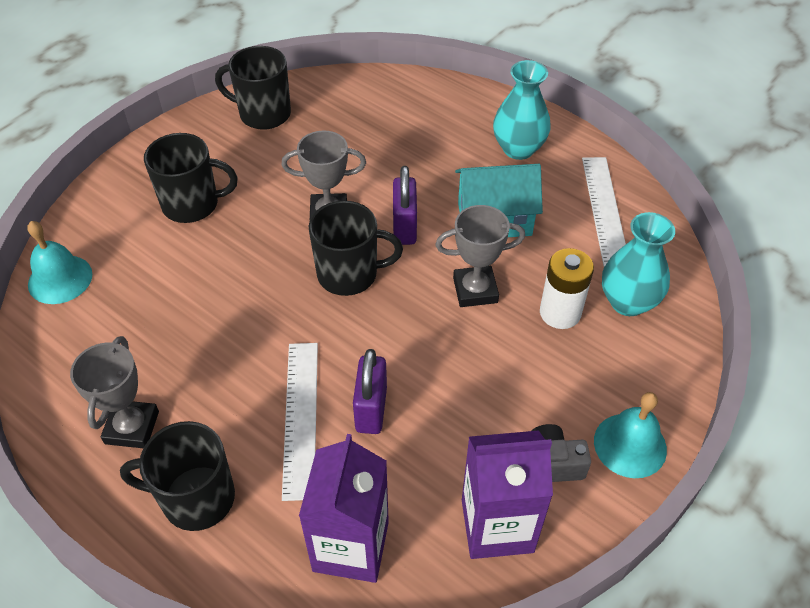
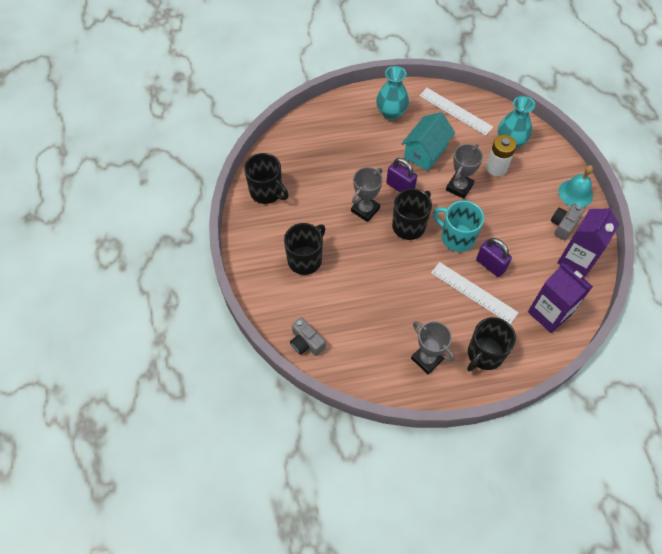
camera: 50 degrees left, 10 degrees up
(60, 279) = (306, 342): turquoise bell -> grey camera
(263, 114) = (267, 192): black mug -> black mug turned 105 degrees counterclockwise
(381, 338) = (456, 237): none -> turquoise mug

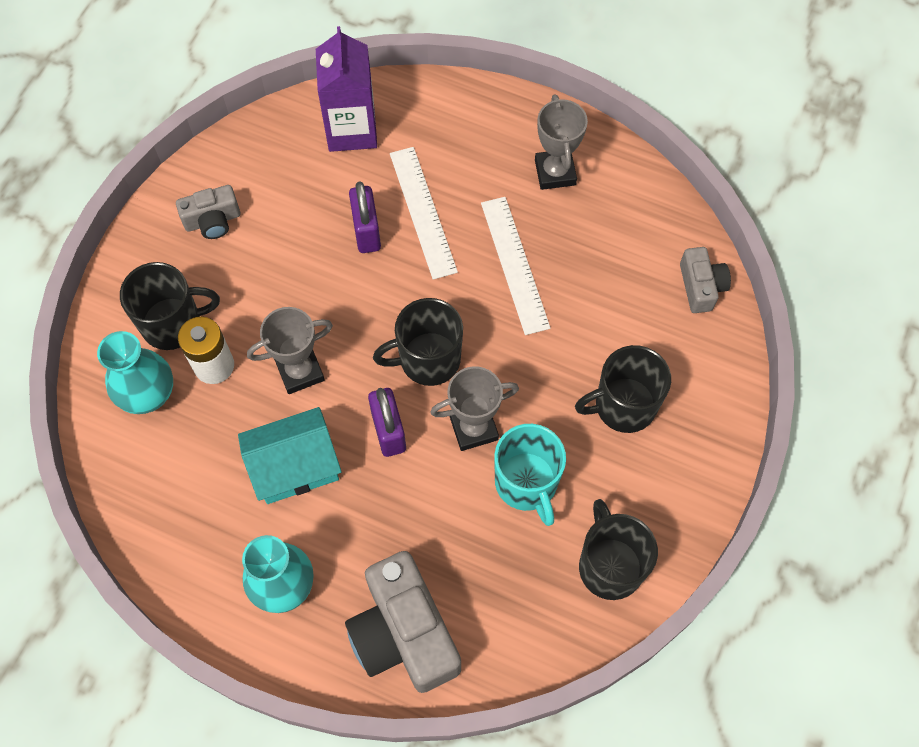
camera: 145 degrees left, 5 degrees up
(332, 124) = (404, 633): none -> grey camera
(455, 111) = (174, 511): white ruler -> white ruler (514, 264)
(456, 237) = (376, 298): turquoise mug -> turquoise mug (527, 483)
(484, 354) = (478, 134): black mug -> black mug (173, 323)
(575, 193) = (146, 252): turquoise bell -> none
(576, 260) = (247, 167): purple carton -> none

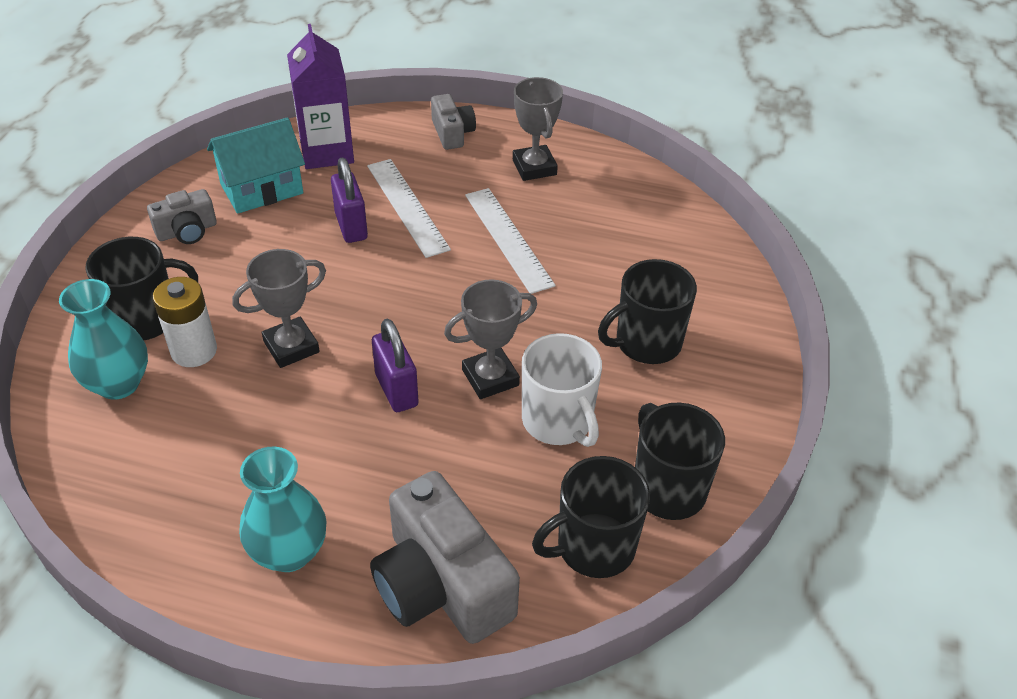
camera: 10 degrees left, 20 degrees down
(295, 467) = (293, 433): turquoise house -> turquoise house (262, 189)
(428, 360) = (430, 324): black mug -> black mug (593, 547)
(527, 483) = (558, 421): turquoise mug -> white mug
(701, 286) = (699, 240): grey camera -> grey camera (452, 133)

